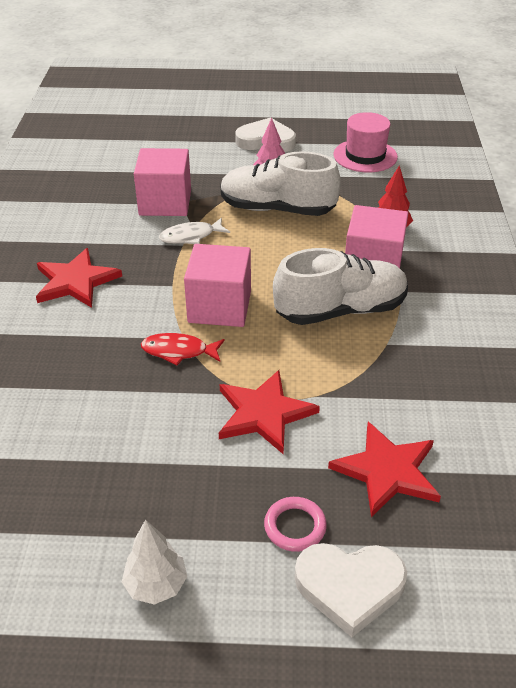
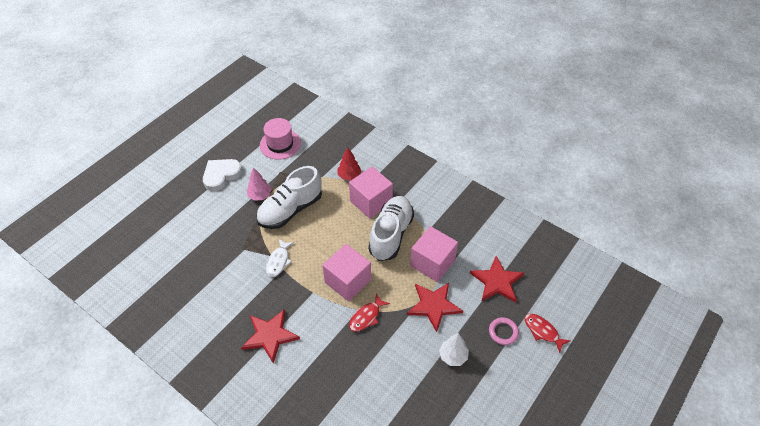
camera: 55 degrees left, 10 degrees up
(156, 585) = (500, 400): white tree -> white tree (453, 356)
(165, 203) = (235, 256): pink cube -> pink cube (432, 263)
(349, 587) = (542, 331): white heart -> red fish

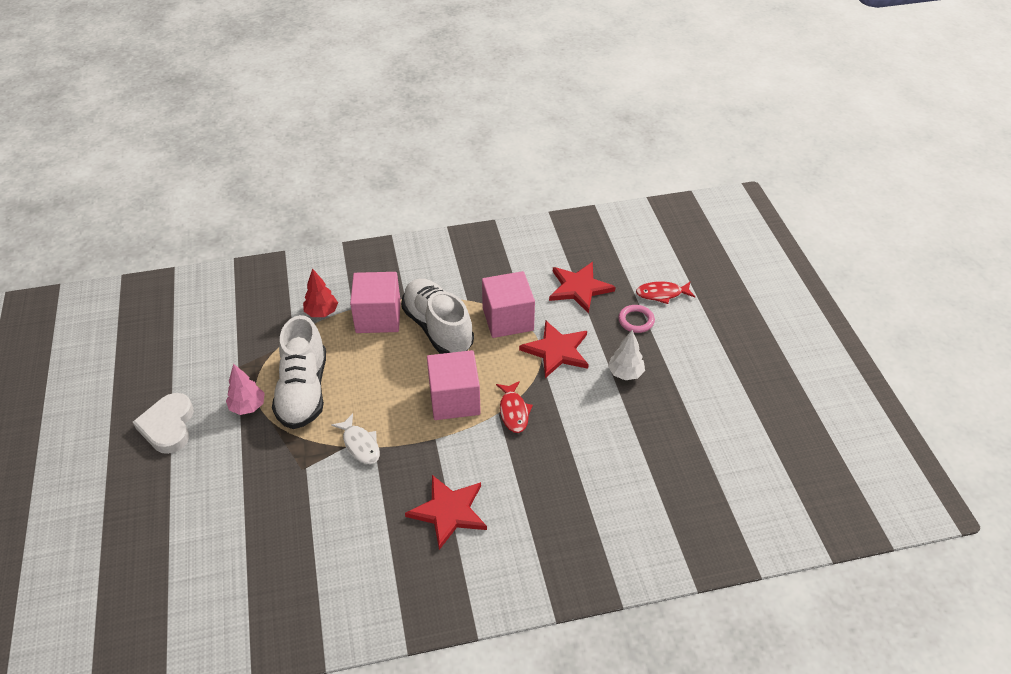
camera: 50 degrees left, 5 degrees down
(280, 144) = (197, 343): pink hat -> none

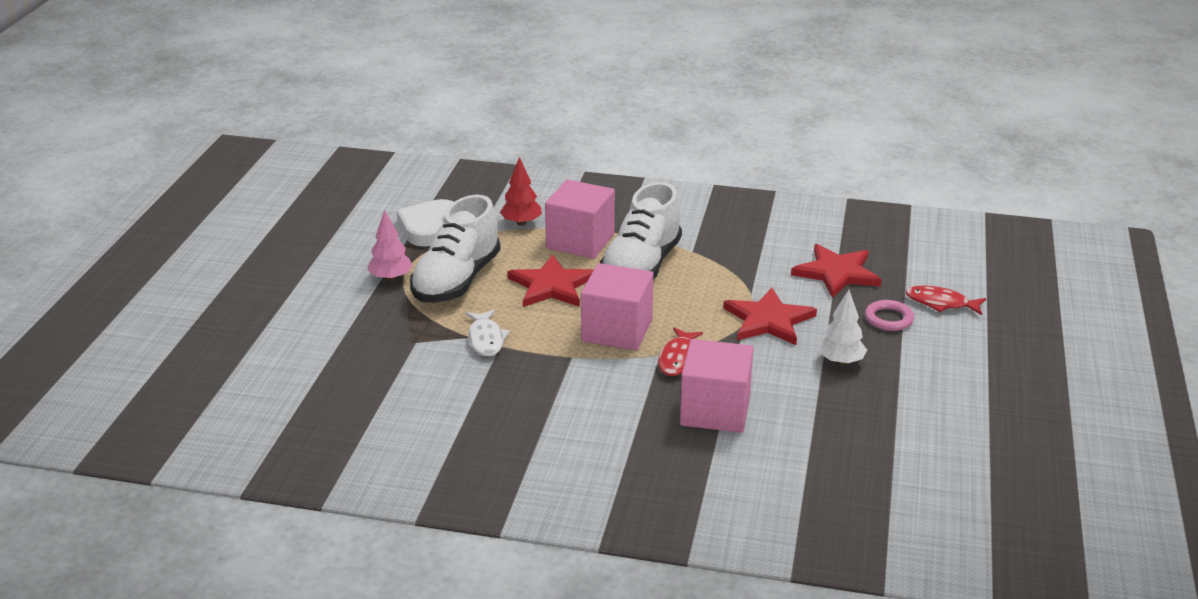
camera: 25 degrees right, 15 degrees down
(168, 426) = (302, 272): white heart -> white heart (429, 227)
(438, 328) = (641, 266): white shoe -> white shoe turned 150 degrees counterclockwise
(448, 511) = (543, 420): red star -> red star (551, 286)
(508, 319) = (729, 279): pink cube -> pink cube (715, 410)

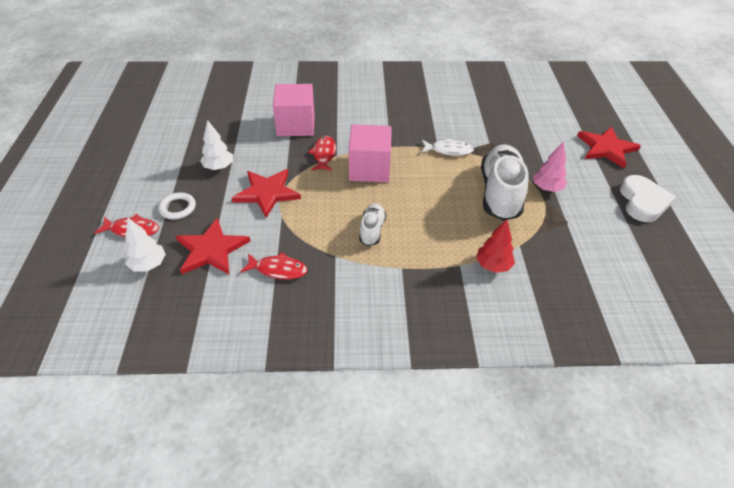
camera: 165 degrees right, 15 degrees up
(429, 227) = (564, 246): white heart -> white heart (643, 202)
(486, 339) = (448, 150): white fish -> white fish turned 120 degrees clockwise
(551, 286) = (431, 200): red star -> red star (606, 148)
(580, 241) = (432, 251): pink cube -> none
(641, 266) = (372, 230): white shoe -> white shoe, size x0.50
(759, 248) = (278, 270): none -> red fish
(889, 319) = (178, 208): pink ring -> white ring
(907, 269) = (148, 265): none -> white tree

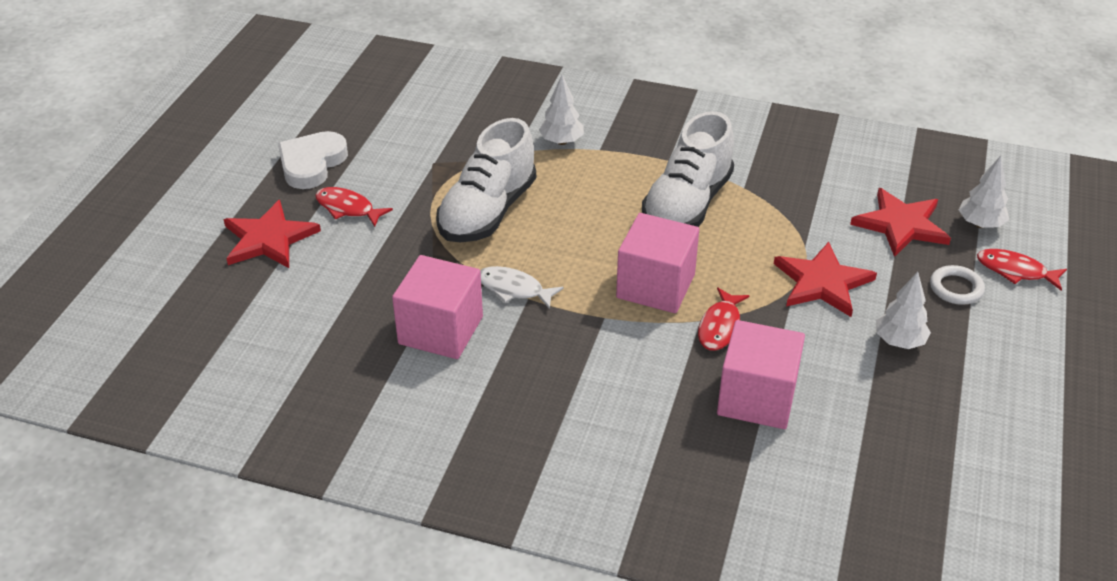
camera: 160 degrees left, 5 degrees down
(278, 270) = (816, 187): red fish -> red fish (348, 208)
(372, 230) = (687, 204): white shoe -> white shoe, size x1.98
(470, 123) = (440, 330): none -> pink cube
(493, 265) = (561, 141): red tree -> white tree
(547, 188) = (418, 204): pink tree -> none

